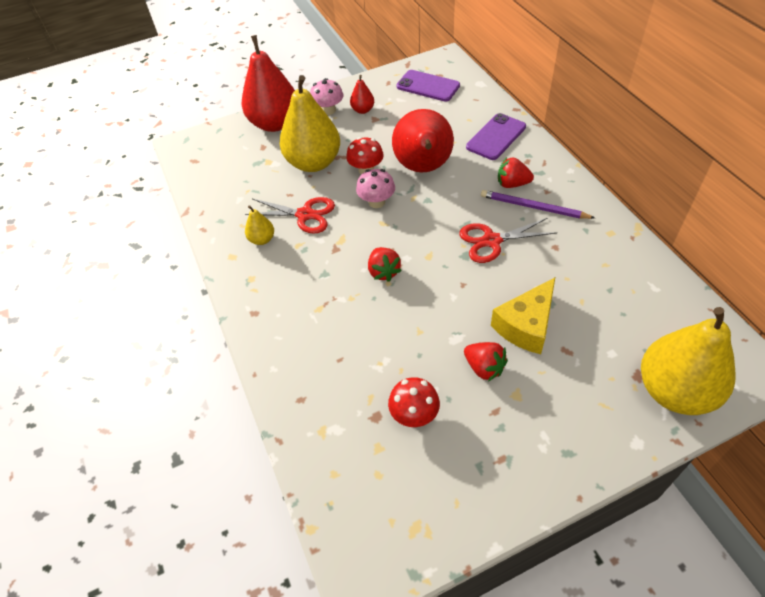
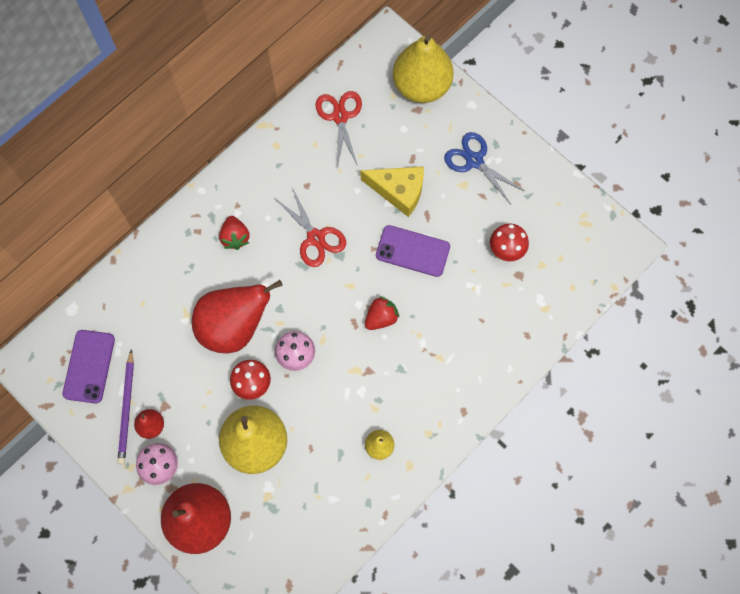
camera: 115 degrees left, 20 degrees up
(305, 215) = (334, 419): red scissors -> red scissors (340, 116)
(484, 367) = (449, 212): red strawberry -> none
(496, 137) = (166, 269): purple phone -> purple phone (412, 251)
(533, 207) = (262, 212): purple pencil -> purple pencil (127, 409)
(548, 418) = (474, 161): none -> blue scissors

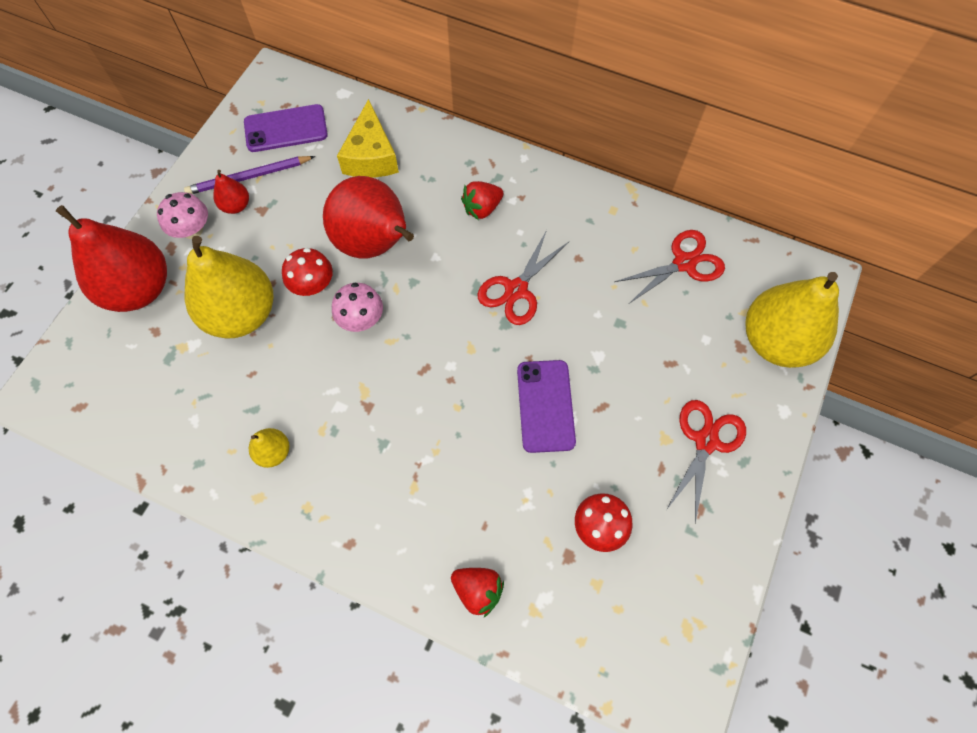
camera: 70 degrees right, 5 degrees down
(381, 318) = (442, 398): red strawberry -> red strawberry (478, 590)
(399, 191) = (619, 362): yellow cheese -> yellow cheese (371, 156)
(474, 161) = (706, 441): blue scissors -> red scissors

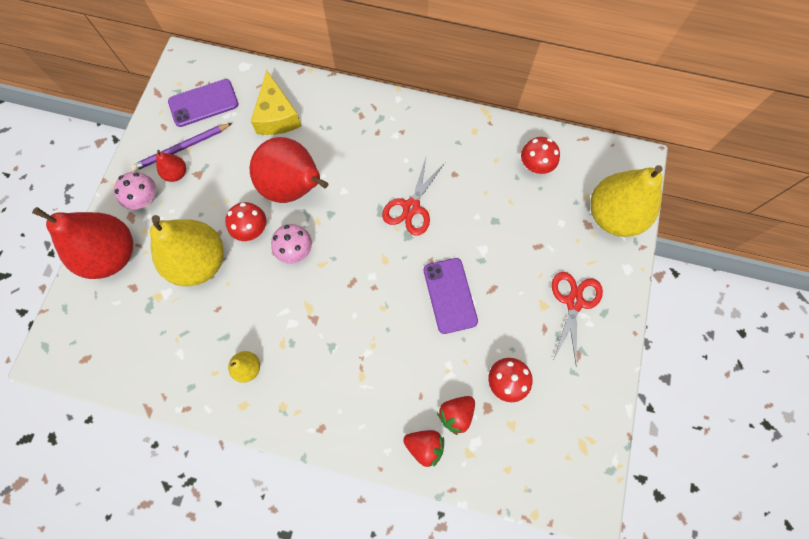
camera: 10 degrees left, 5 degrees up
(482, 208) = (373, 145): red strawberry -> red strawberry (456, 414)
(684, 263) = (535, 165): red scissors -> red mushroom

